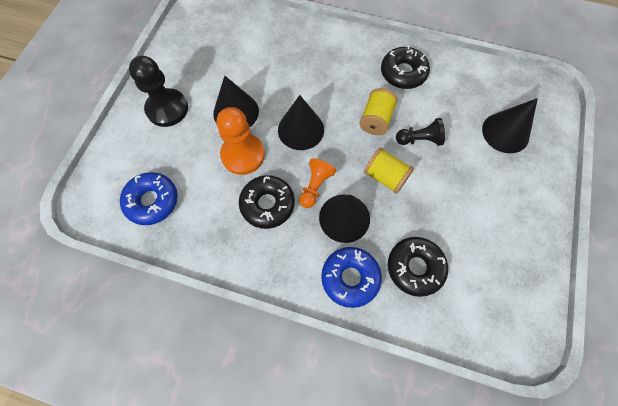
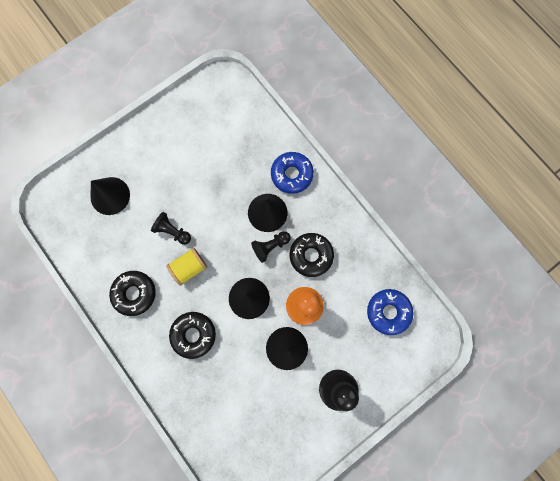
camera: 145 degrees left, 10 degrees up
(315, 186) = (270, 246): orange pawn -> black pawn
(385, 176) = (219, 221): yellow spool -> none
(415, 267) = (249, 154): black donut -> black donut (193, 334)

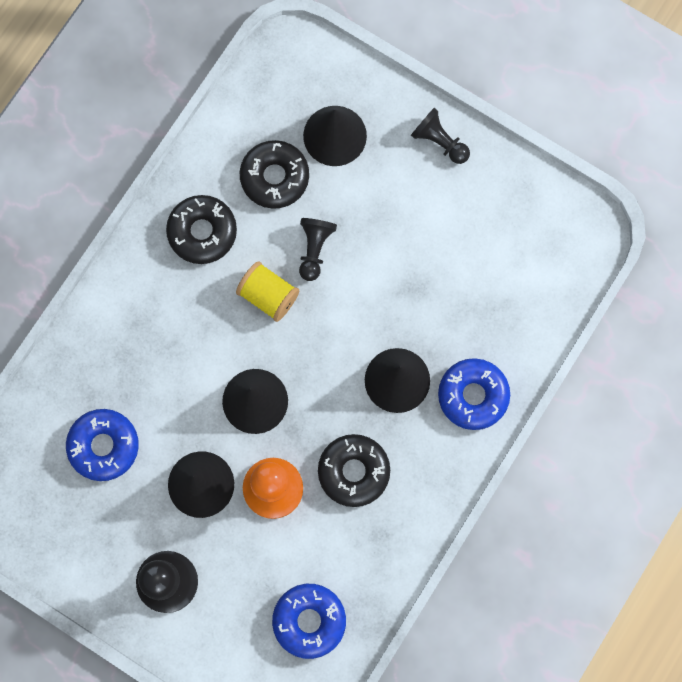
camera: 70 degrees right, 0 degrees up
(193, 334) = (173, 340): black donut -> black donut (274, 177)
(242, 400) = (104, 446): none -> blue donut
(270, 246) = (345, 404): black pawn -> black pawn (439, 141)

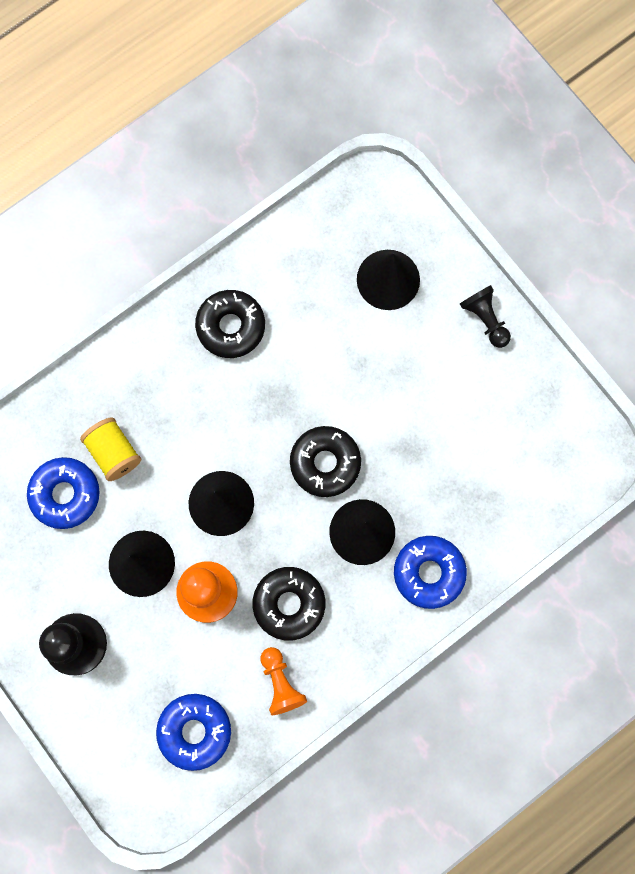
camera: 20 degrees right, 0 degrees up
(268, 295) = (270, 408): yellow spool -> yellow spool (114, 452)
(274, 177) = (317, 299): black donut -> black donut (325, 463)
(314, 249) = (329, 380): black pawn -> none
(373, 547) = (280, 683): none -> orange pawn

